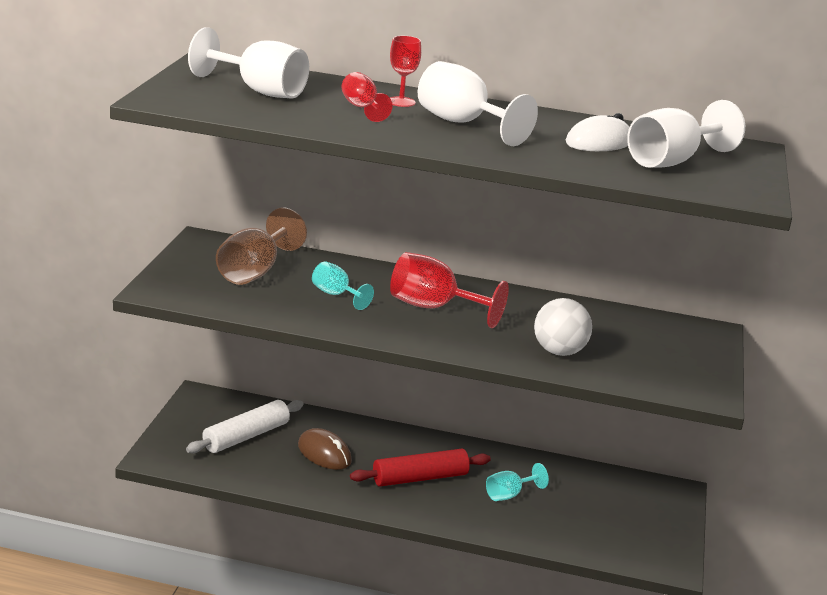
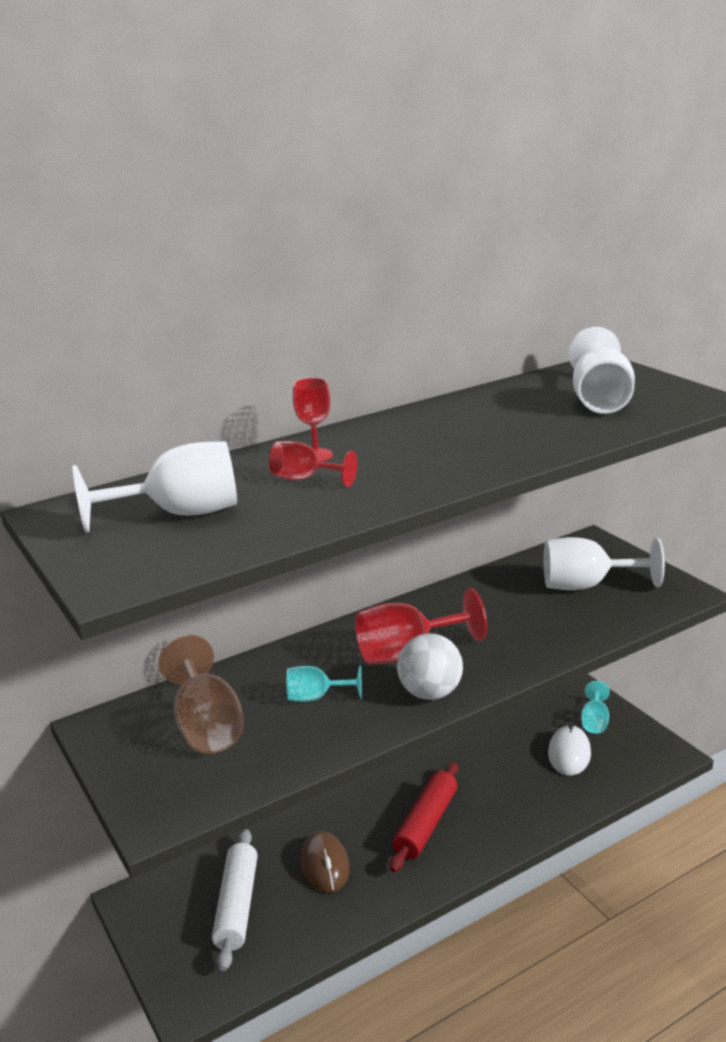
camera: 40 degrees left, 0 degrees up
(324, 453) = (325, 865): brown mouse -> brown mouse turned 75 degrees clockwise
(462, 124) = (409, 449): white goblet -> white goblet (587, 586)
(509, 495) = (502, 785): turquoise goblet -> turquoise goblet (594, 721)
(559, 352) = (552, 627): white ball -> white ball (430, 693)
(599, 142) = (524, 411): white mouse -> white mouse (569, 754)

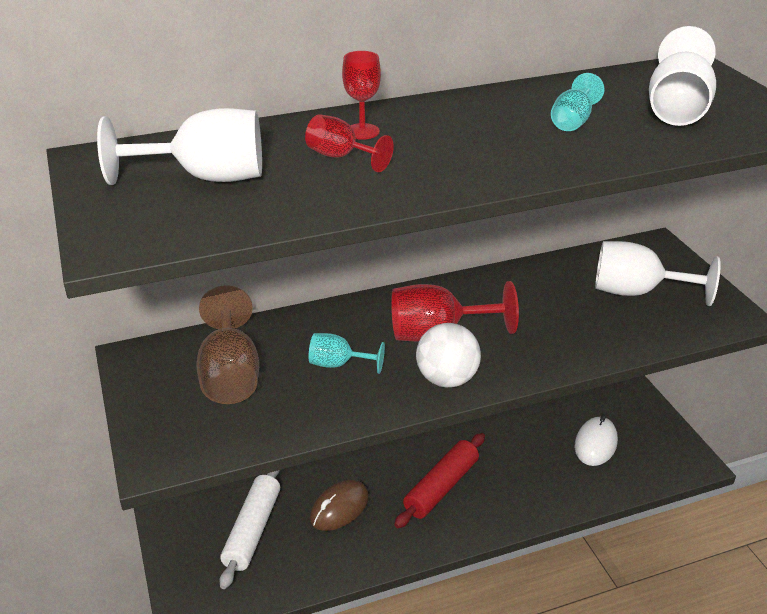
camera: 10 degrees right, 10 degrees up
(325, 865) = (339, 508): brown mouse -> brown mouse turned 45 degrees clockwise
(594, 721) = (629, 416): turquoise goblet -> turquoise goblet (572, 121)

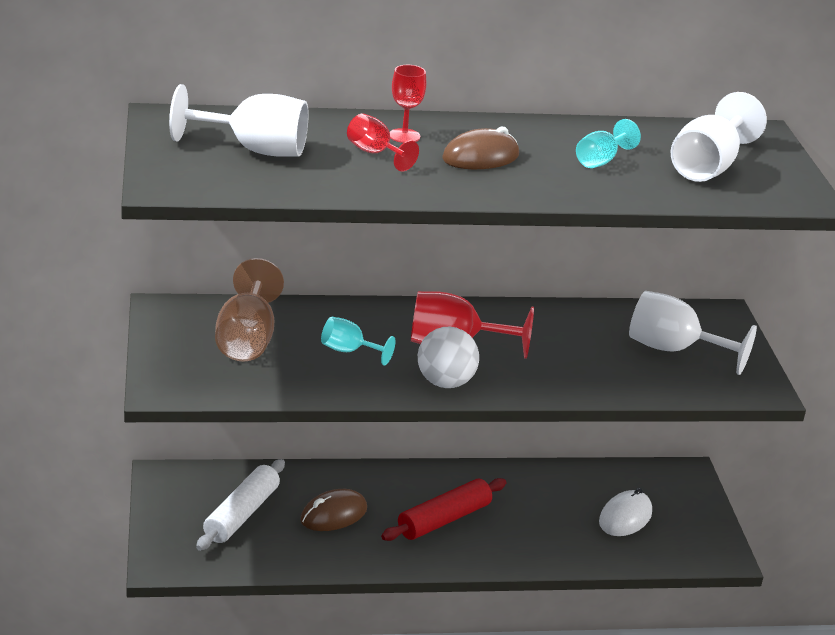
camera: 10 degrees right, 5 degrees down
(452, 140) = (480, 157): none -> brown mouse

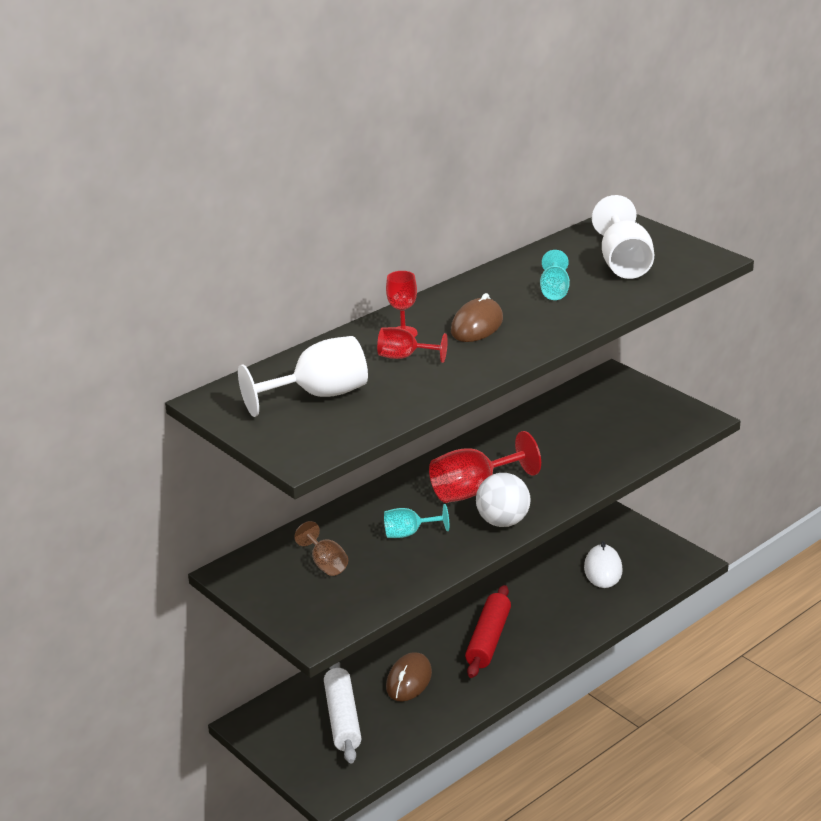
camera: 30 degrees left, 0 degrees up
(247, 340) = (325, 564): brown goblet -> brown goblet, size x0.57
(673, 350) = (615, 418): white goblet -> none

